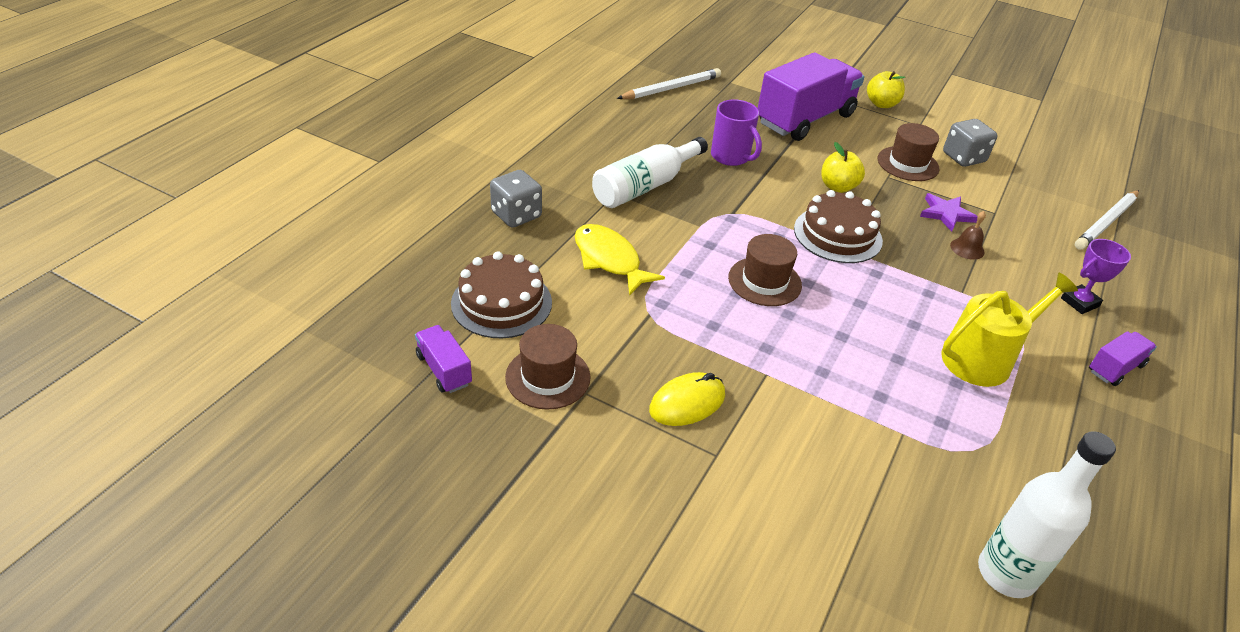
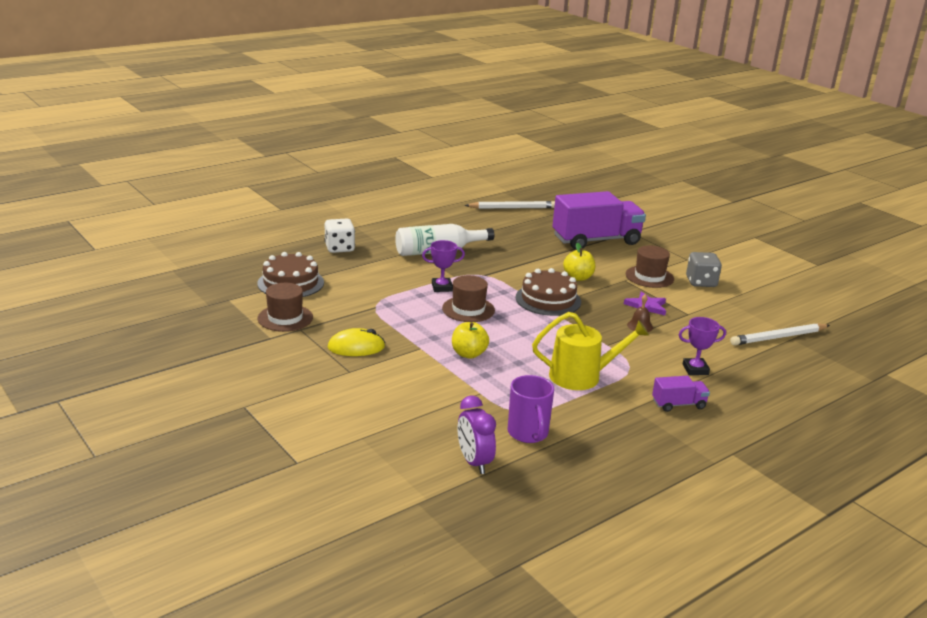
camera: 25 degrees right, 15 degrees down
(444, 370) = (230, 302): purple truck -> none
(516, 215) = (339, 248): grey dice -> white dice
(609, 260) = (376, 279): yellow fish -> none
(701, 251) = (441, 287): none -> purple trophy
(731, 157) = (516, 249): purple mug -> purple mug (528, 433)
(881, 104) = (669, 243): yellow apple -> yellow apple (468, 354)
(1006, 573) = (474, 462): white bottle -> purple clock

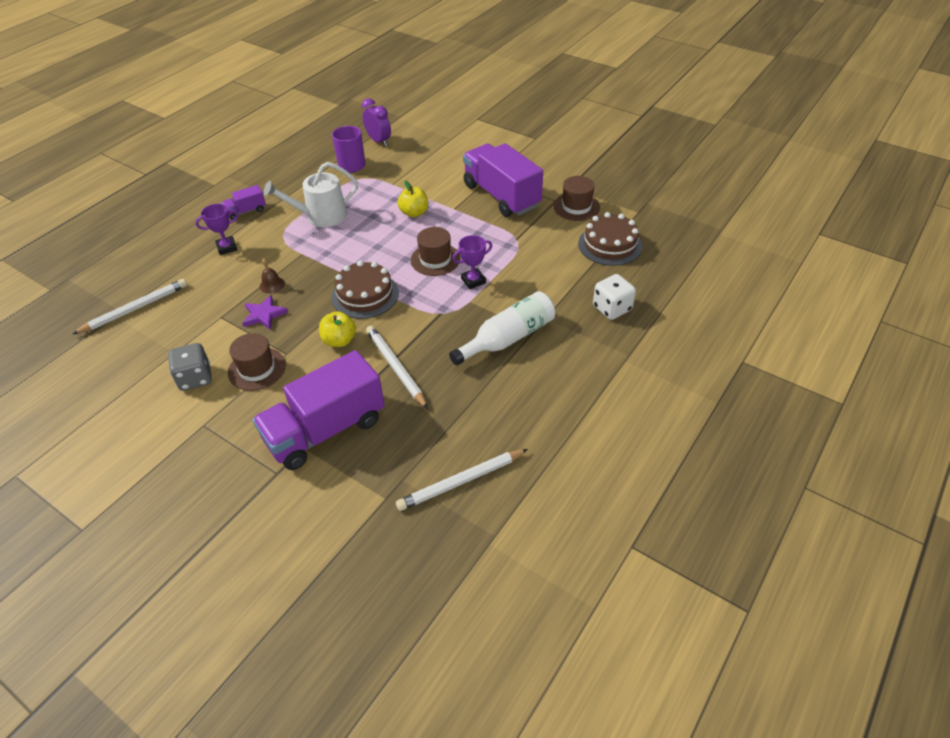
camera: 165 degrees right, 20 degrees up
(356, 347) = (501, 196): yellow mouse -> purple truck
(535, 255) = (396, 367): none -> white pencil
(581, 376) = (321, 216): yellow watering can -> white watering can

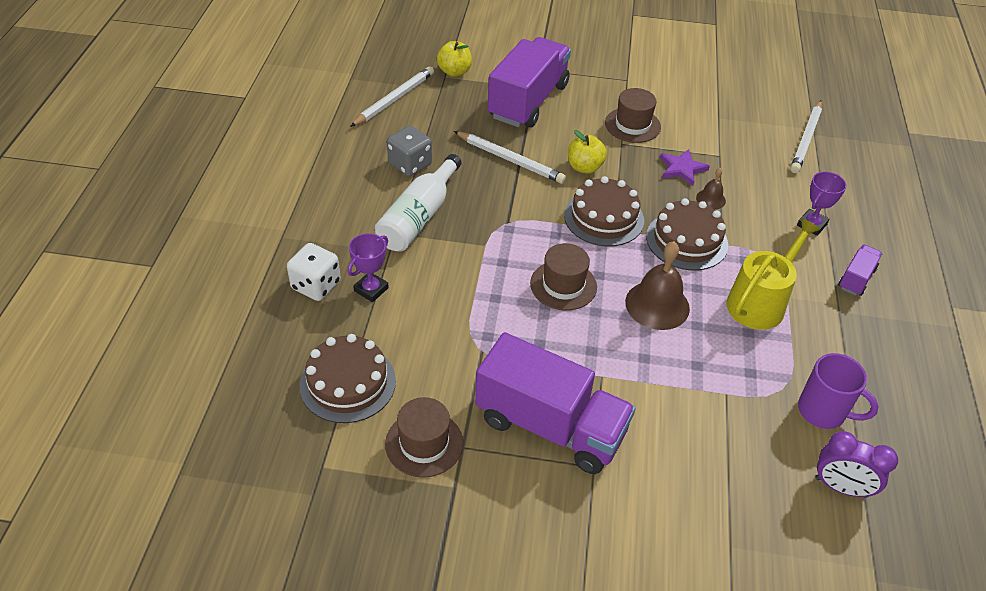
camera: 150 degrees right, 0 degrees up
(195, 378) = (675, 105): grey dice -> grey dice (410, 164)
(321, 216) = (759, 302): white watering can -> yellow watering can
(323, 262) = (686, 240): none -> brown cake
(385, 232) = (657, 305): none -> brown bell
(414, 213) = (648, 349): yellow apple -> yellow apple (454, 72)
(473, 281) = (498, 271): purple trophy -> purple trophy (371, 289)

